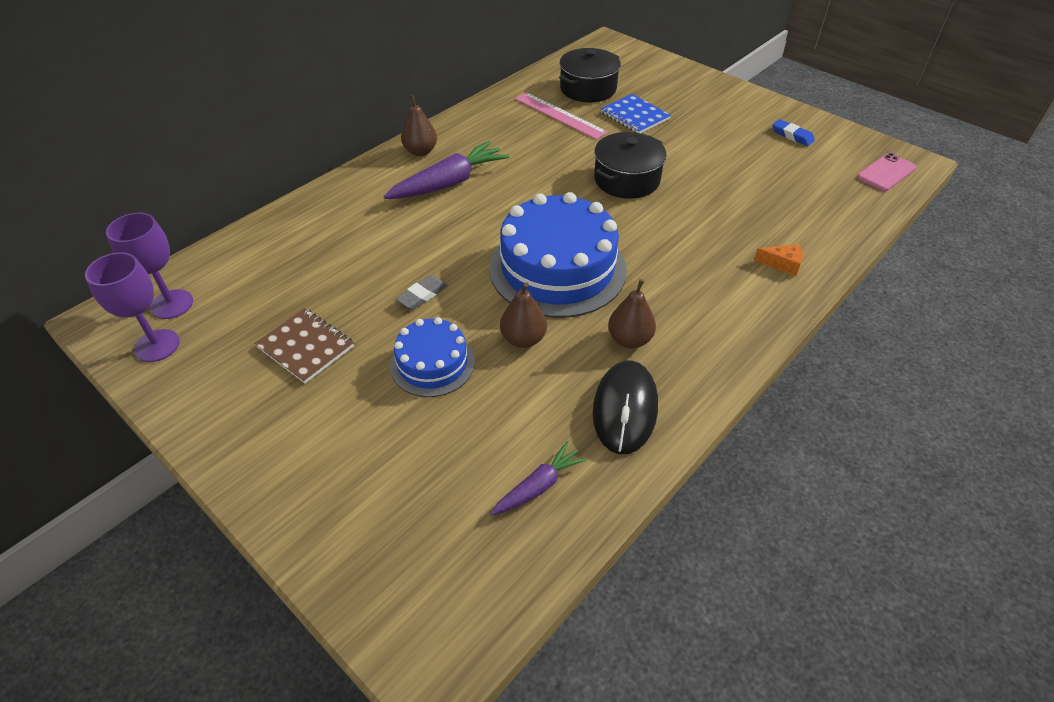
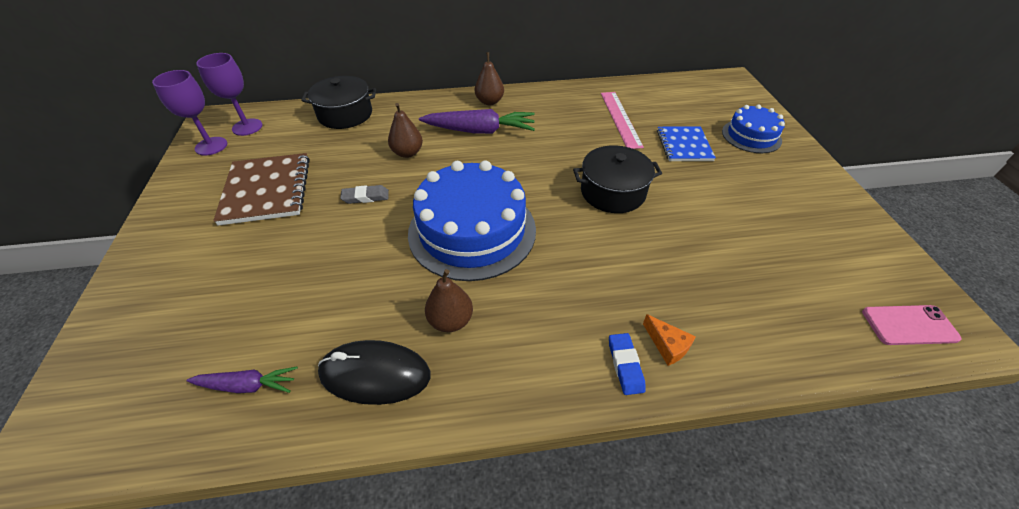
camera: 40 degrees right, 0 degrees up
(306, 347) = (267, 190): brown notebook -> brown notebook, size x1.53
(432, 363) = (310, 247): blue cake -> blue cake (751, 136)
(523, 339) = (382, 268): brown pear -> brown pear (407, 153)
(588, 89) = (669, 108): black pot -> black pot (345, 114)
(625, 409) = (375, 374): black mouse -> black mouse turned 45 degrees clockwise
(792, 135) = (829, 232): blue eraser -> blue eraser (625, 365)

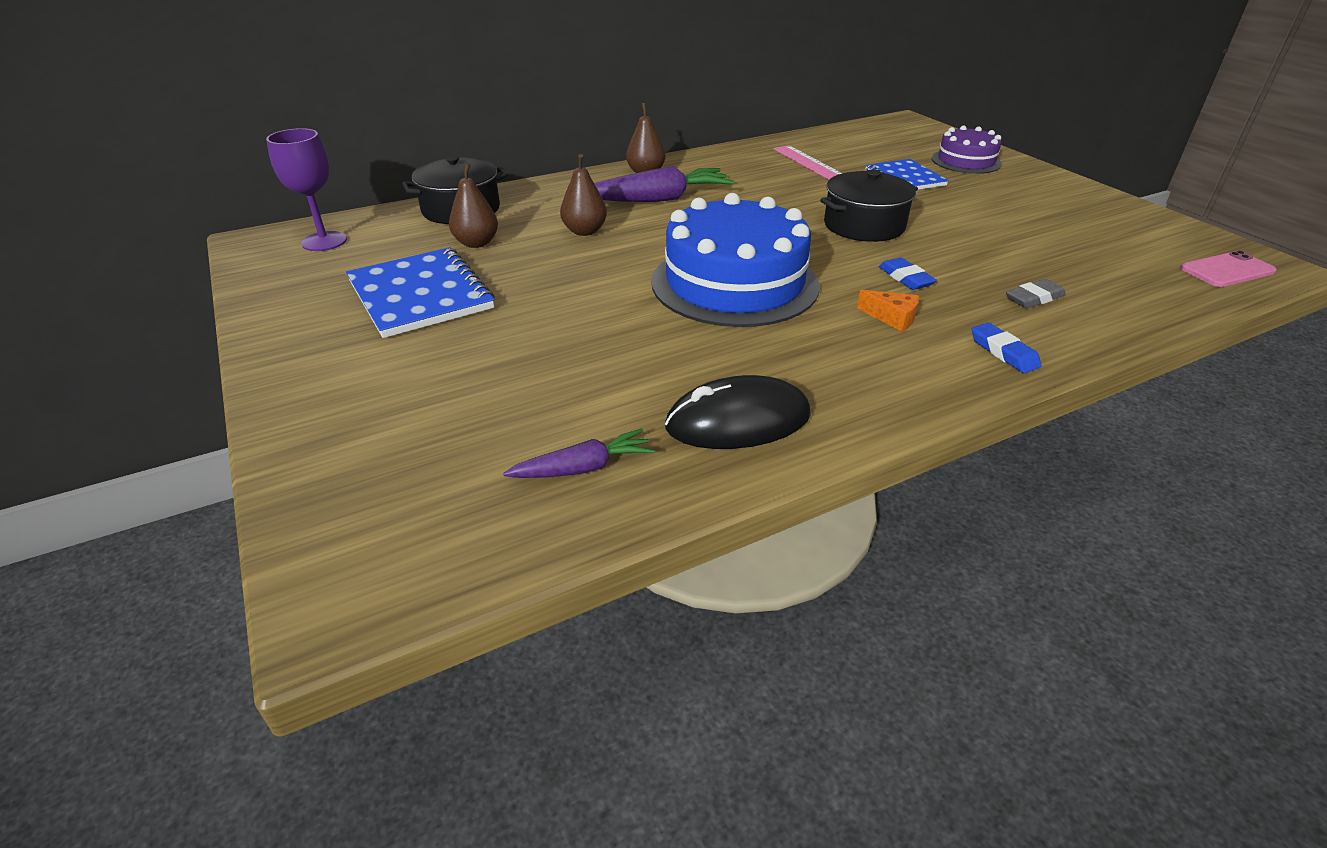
camera: 20 degrees left, 10 degrees down
(211, 146) = (286, 267): purple goblet -> none
(267, 190) = (420, 295): brown notebook -> blue notebook
(365, 197) = (569, 278): grey eraser -> grey eraser (1034, 298)
(451, 320) = (783, 359): brown pear -> brown pear (476, 243)
(604, 259) = (905, 278): none -> blue eraser
(667, 345) = (1030, 329): orange cheese -> orange cheese (892, 318)
(751, 136) = (966, 161): blue cake -> purple cake

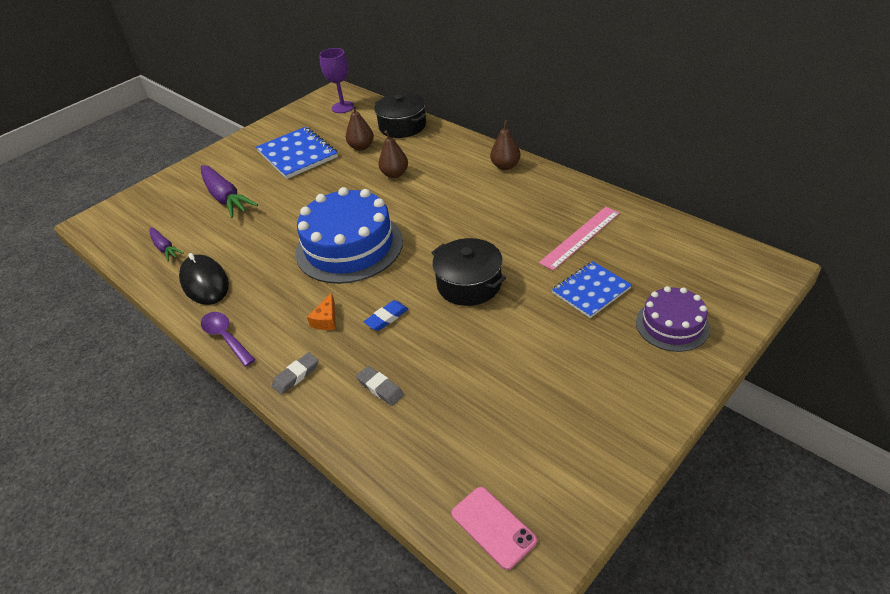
camera: 75 degrees right, 5 degrees up
(420, 295) = (297, 154): blue notebook -> blue notebook turned 75 degrees counterclockwise
(659, 199) = (461, 185): purple carrot -> purple carrot (225, 198)
(902, 407) = (226, 337): none -> purple spoon
(1003, 352) = (296, 375): blue eraser -> grey eraser

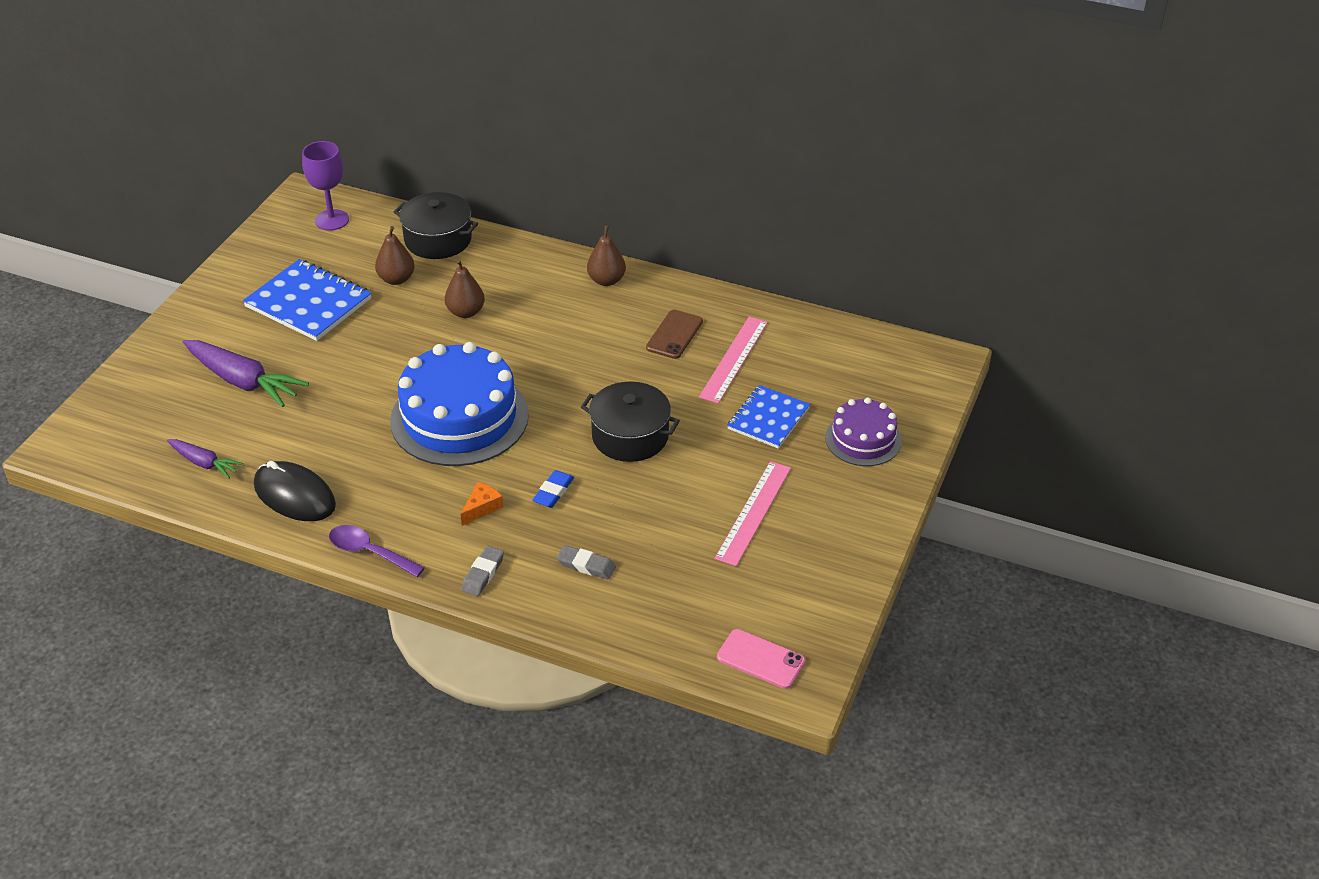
camera: 25 degrees left, 0 degrees up
(326, 319) = (482, 508): orange cheese -> orange cheese turned 135 degrees counterclockwise
(540, 211) = (674, 335): none -> brown phone
(545, 372) = (753, 512): none -> pink ruler

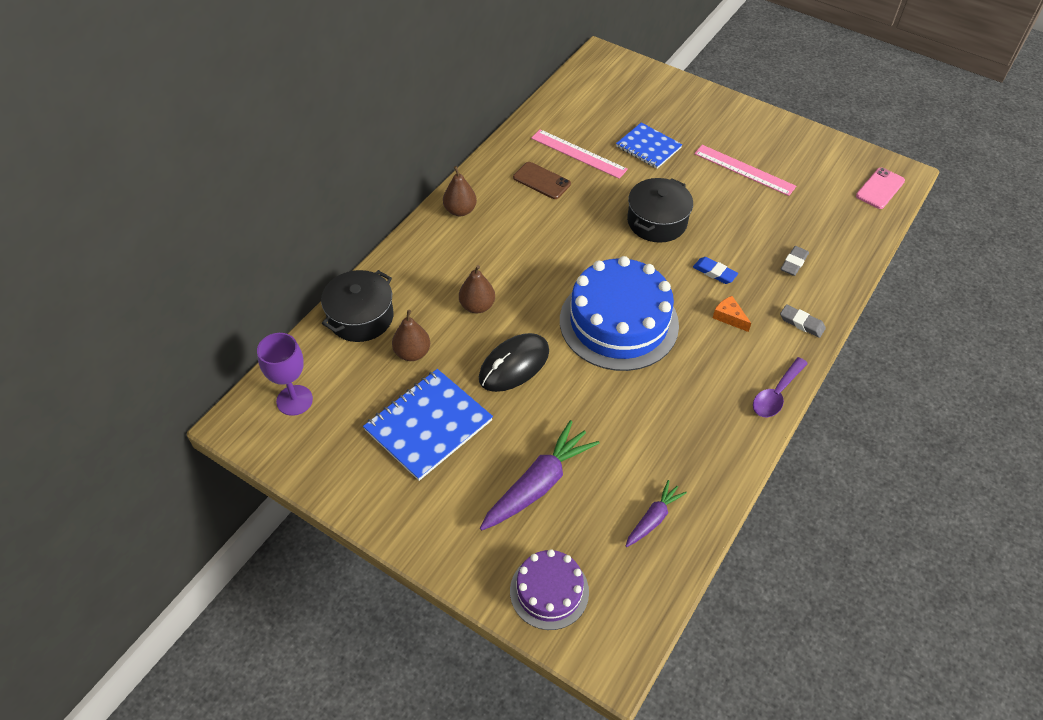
camera: 80 degrees left, 10 degrees up
(294, 495) = (704, 445): black mouse -> black mouse (514, 365)
(863, 439) = (676, 107): purple cake -> purple cake (549, 591)

